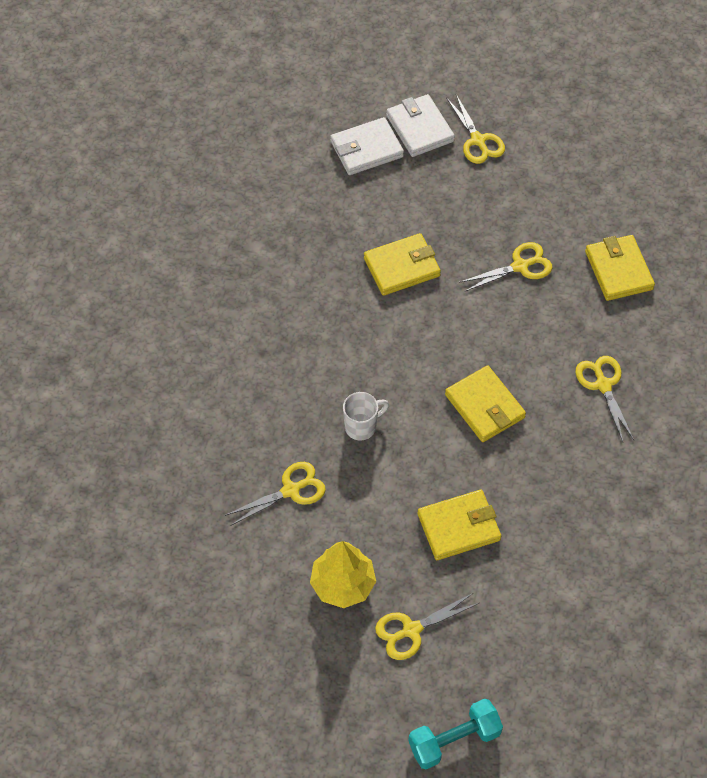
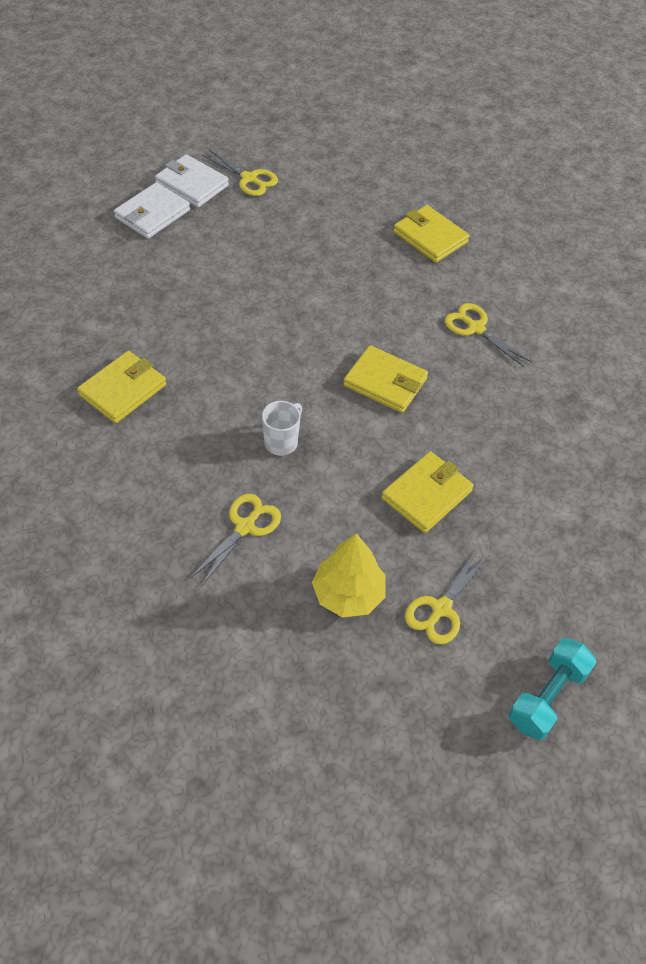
camera: 30 degrees left, 5 degrees down
(402, 267) = (240, 295): yellow wallet -> yellow wallet (123, 390)
(520, 266) = (345, 261): yellow scissors -> none

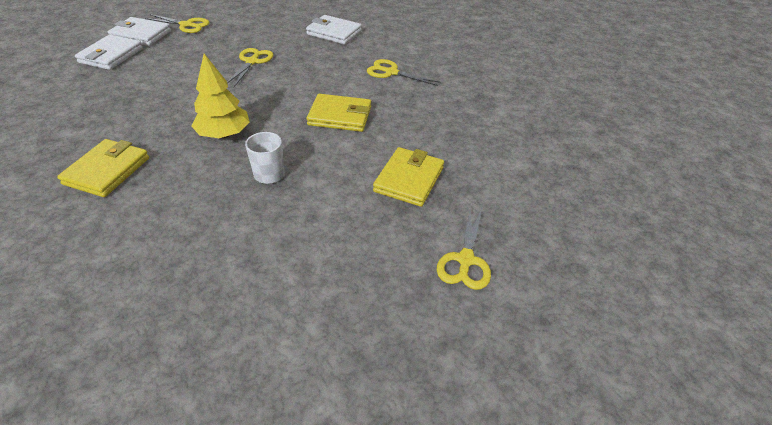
camera: 20 degrees left, 10 degrees down
(245, 527) = (258, 246): yellow scissors -> yellow scissors (252, 62)
(348, 594) = (378, 273): yellow tree -> yellow tree (224, 134)
(430, 237) = (334, 33): yellow wallet -> white wallet
(547, 697) = (594, 302): turquoise dumbbell -> none

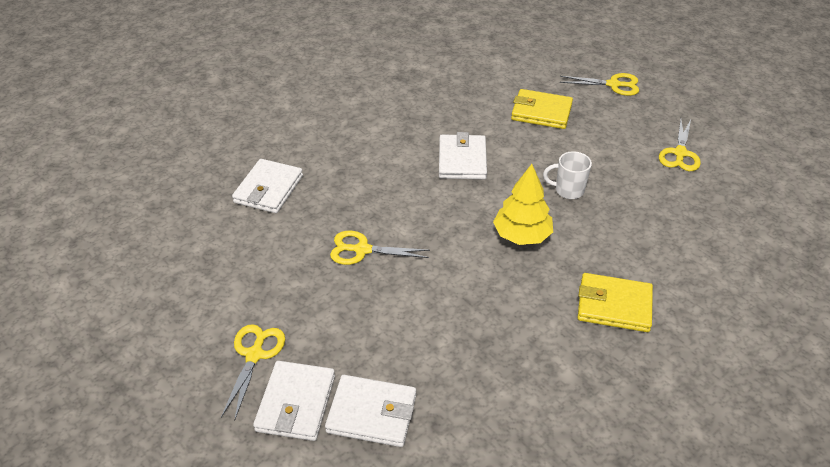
camera: 95 degrees left, 0 degrees up
(340, 116) = (462, 160): yellow wallet -> white wallet
(391, 72) = (365, 134): yellow scissors -> yellow scissors (680, 153)

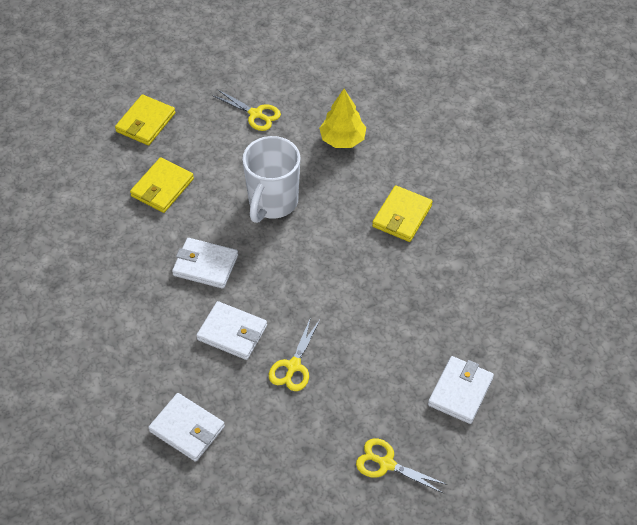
camera: 75 degrees left, 10 degrees up
(296, 403) = (440, 440): white wallet -> white wallet (232, 332)
(521, 235) = (313, 250): yellow tree -> yellow tree (342, 139)
(568, 190) = (272, 202): white mug -> white mug, size x2.02
(613, 85) = (145, 122): yellow scissors -> yellow wallet

